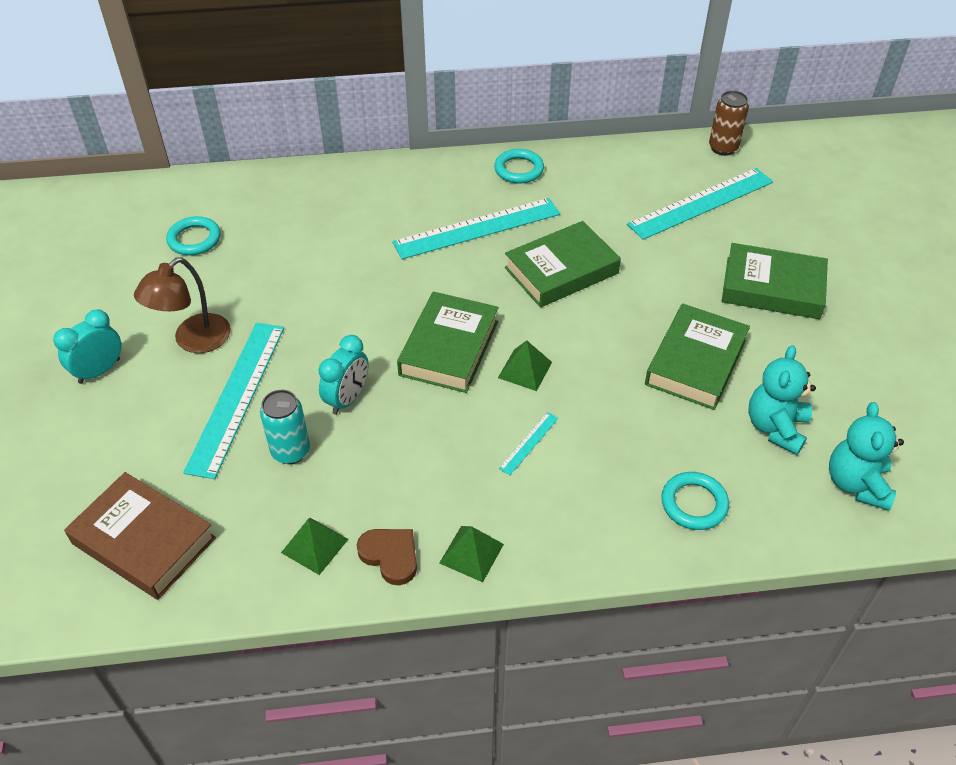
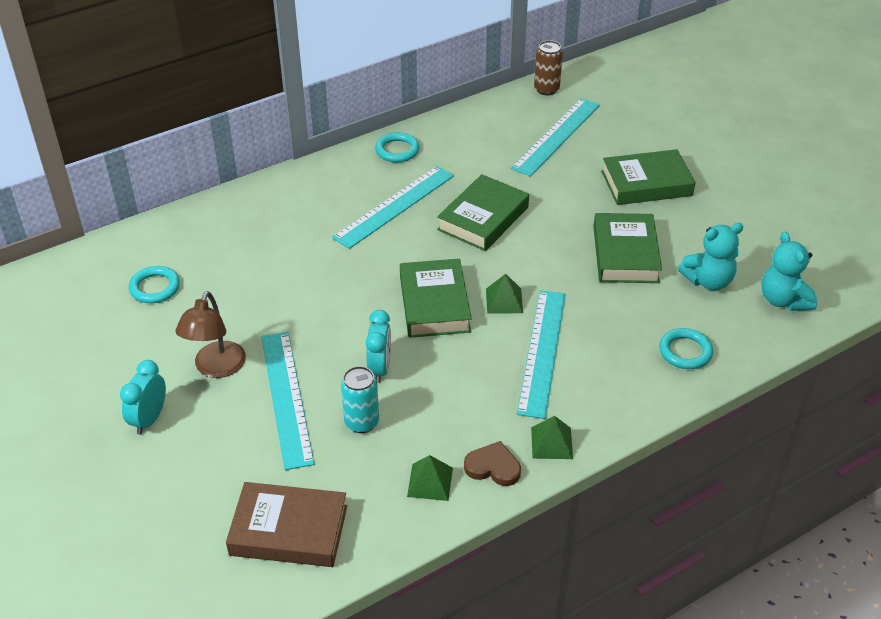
camera: 25 degrees left, 5 degrees down
(529, 443) = (542, 351): turquoise ruler -> turquoise ruler, size x2.37
(775, 428) = (708, 281): turquoise teddy bear -> turquoise teddy bear turned 105 degrees counterclockwise

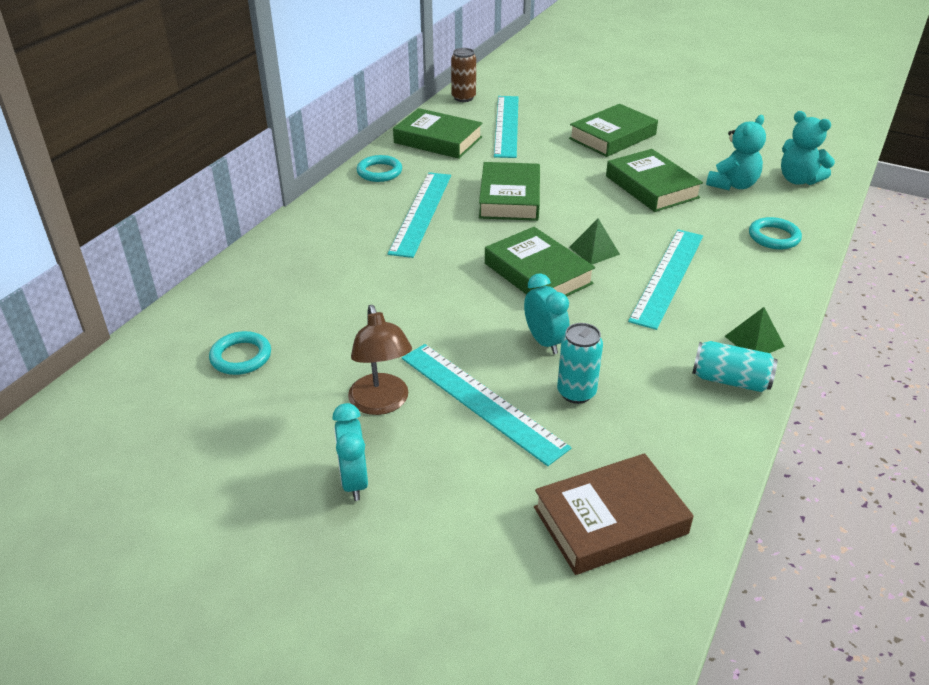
camera: 30 degrees left, 5 degrees down
(430, 482) = (691, 416): green pyramid -> none
(478, 132) = (438, 140): none -> green book
(493, 467) = (730, 380): brown heart -> turquoise can
(542, 351) = (668, 276): turquoise ruler -> turquoise ruler turned 45 degrees clockwise

